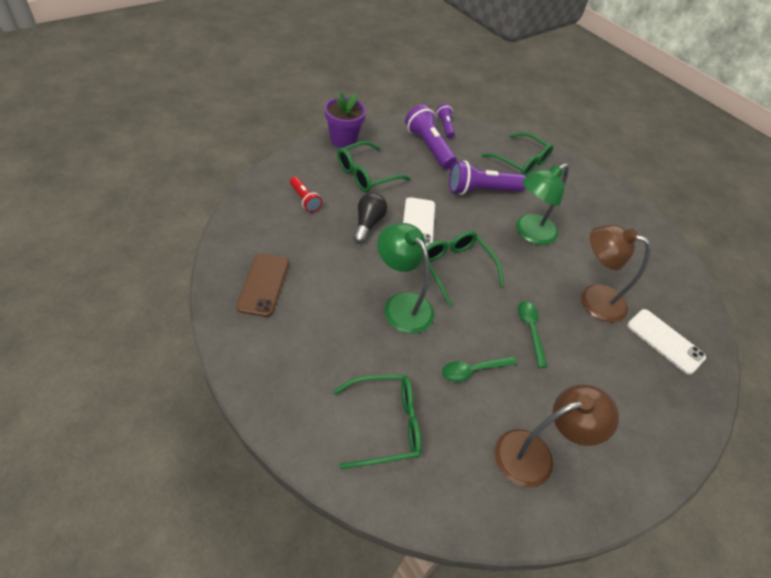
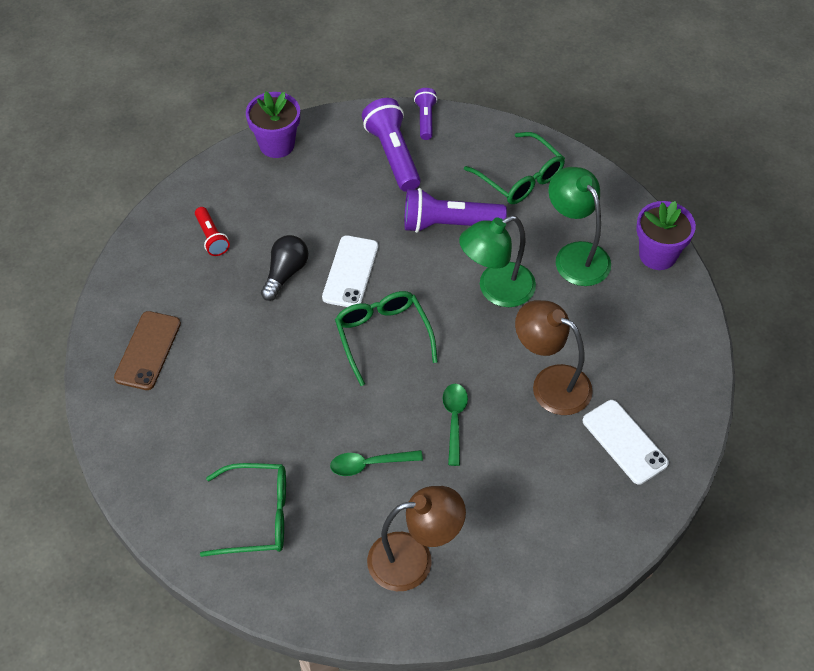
camera: 15 degrees right, 5 degrees up
(366, 174) = (297, 199): green glasses -> none
(402, 305) = (304, 382): green lamp -> green lamp (575, 255)
(631, 209) = (657, 255): none -> purple flower pot

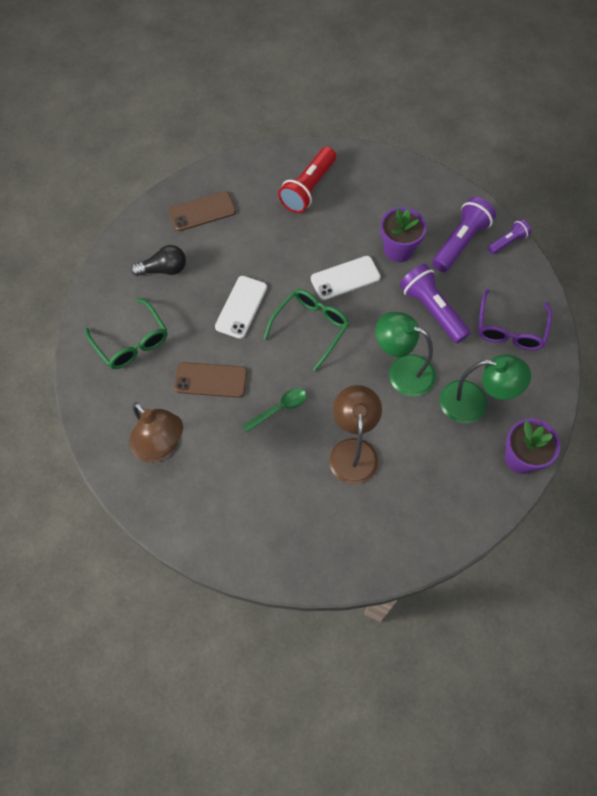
camera: 55 degrees right, 10 degrees up
(211, 237) = (308, 188): red flashlight -> red flashlight, size x1.78
(277, 144) = (409, 174): purple flower pot -> purple flower pot (398, 250)
(285, 273) = (314, 244): black light bulb -> black light bulb (164, 269)
(370, 464) = (211, 380): green spoon -> brown phone
(520, 178) = (510, 329): green glasses -> purple glasses
(575, 255) = (474, 403): green lamp -> green lamp turned 75 degrees clockwise
(624, 442) = (342, 526): white phone -> white phone (241, 307)

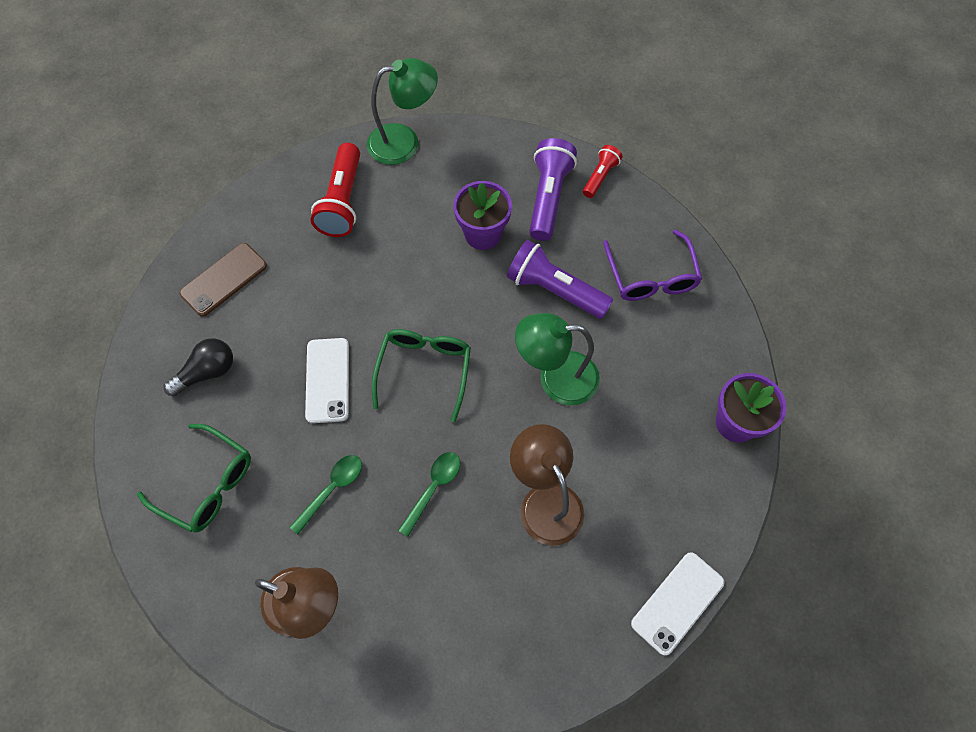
camera: 25 degrees left, 0 degrees up
(211, 380) = (332, 489): brown phone -> green spoon
(345, 278) = (437, 292): white phone -> white phone (677, 602)
(474, 403) = (654, 381): green lamp -> green lamp (404, 142)
(507, 242) = (600, 177): purple flashlight -> red flashlight

